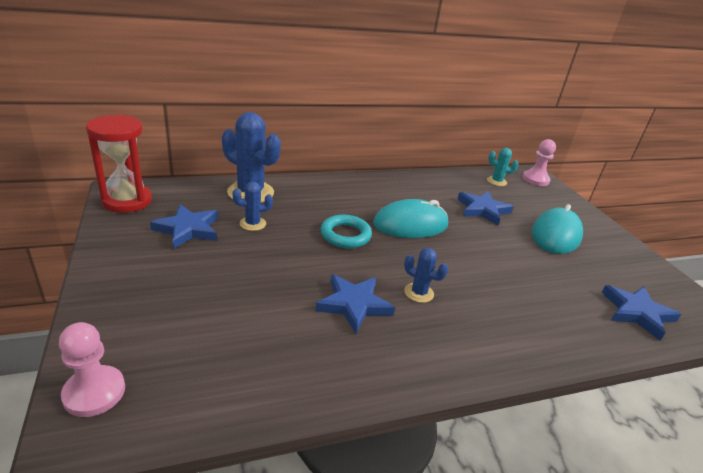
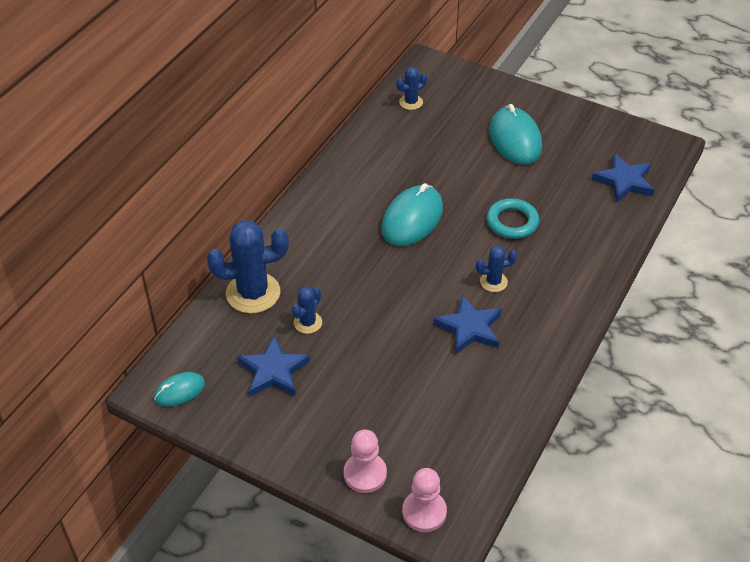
camera: 40 degrees left, 15 degrees up
(127, 201) = (179, 391): red hourglass -> turquoise mouse
(345, 235) = (384, 272): turquoise ring -> turquoise ring (512, 222)
(483, 210) = (440, 153): blue star -> none
(496, 181) = (411, 102): turquoise cactus -> blue cactus
(535, 179) = (435, 72): pink pawn -> pink pawn (365, 474)

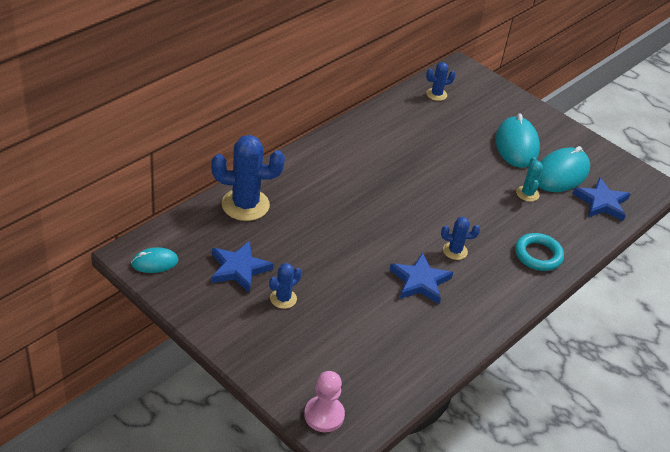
camera: 10 degrees right, 5 degrees down
(308, 322) = (282, 240): blue cactus -> blue cactus (283, 298)
(365, 474) = (285, 370): pink pawn -> none
(412, 219) = (403, 184): turquoise mouse -> turquoise mouse (561, 174)
(512, 222) = (489, 209): turquoise ring -> turquoise ring (538, 255)
(545, 193) = (527, 194): none -> turquoise cactus

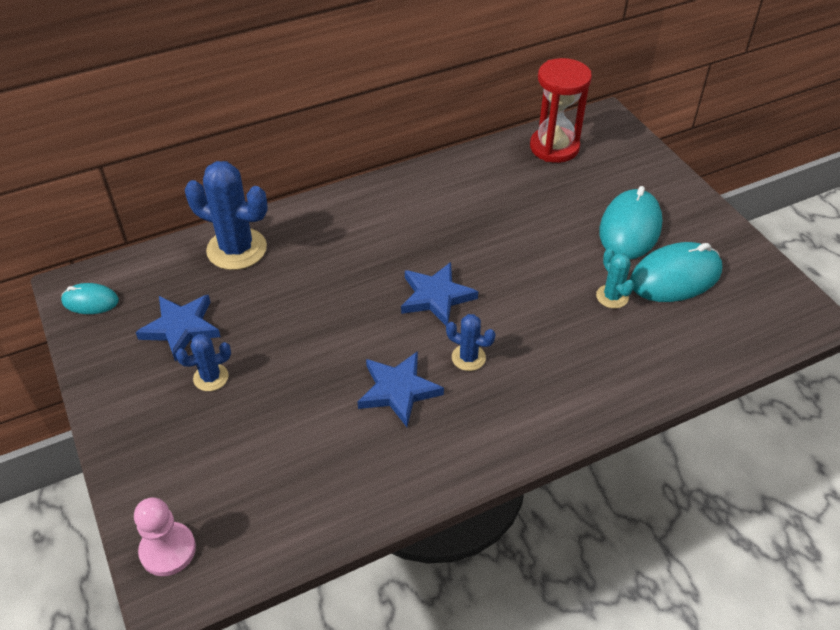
camera: 25 degrees right, 5 degrees up
(436, 94) = (554, 147): blue cactus -> red hourglass
(527, 194) = (612, 296): turquoise cactus -> turquoise cactus turned 45 degrees counterclockwise
(538, 255) = (583, 386): turquoise ring -> none
(601, 202) = (716, 327): blue star -> blue star (436, 296)

